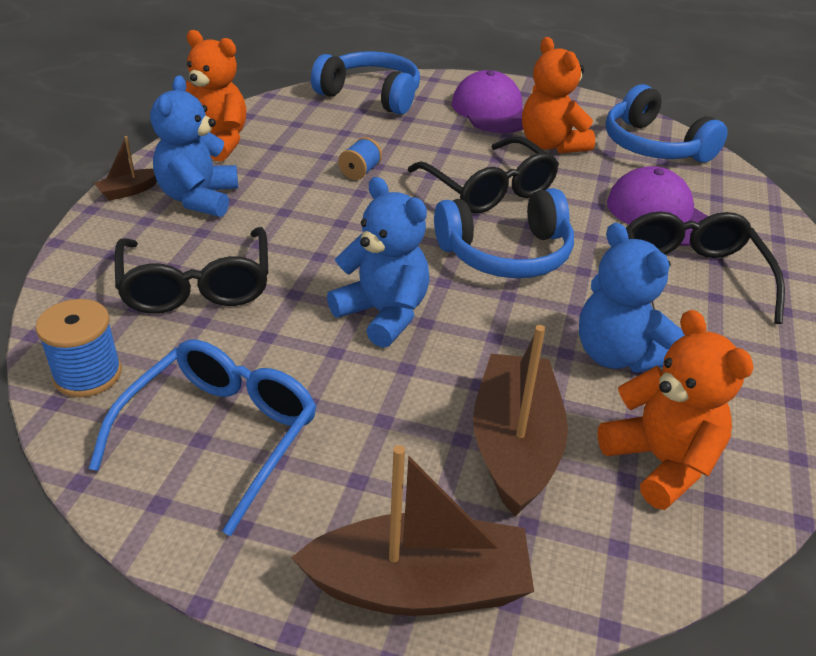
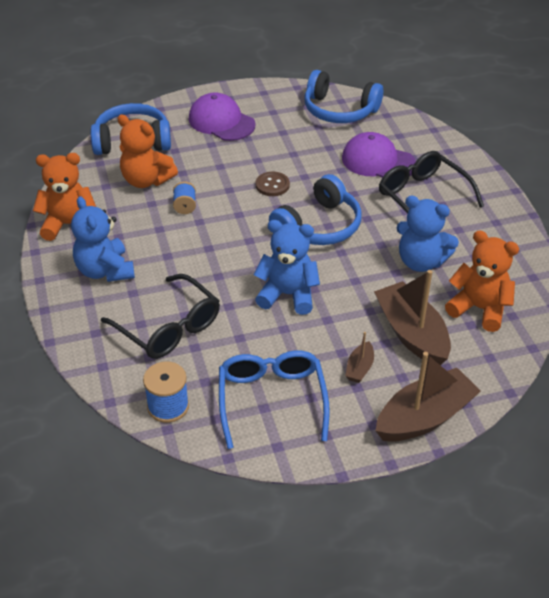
camera: 30 degrees left, 5 degrees up
(129, 191) = (53, 286): brown boat -> brown boat (359, 368)
(489, 189) = (272, 185): black glasses -> brown button
(551, 145) = (280, 135): orange teddy bear -> orange teddy bear (146, 180)

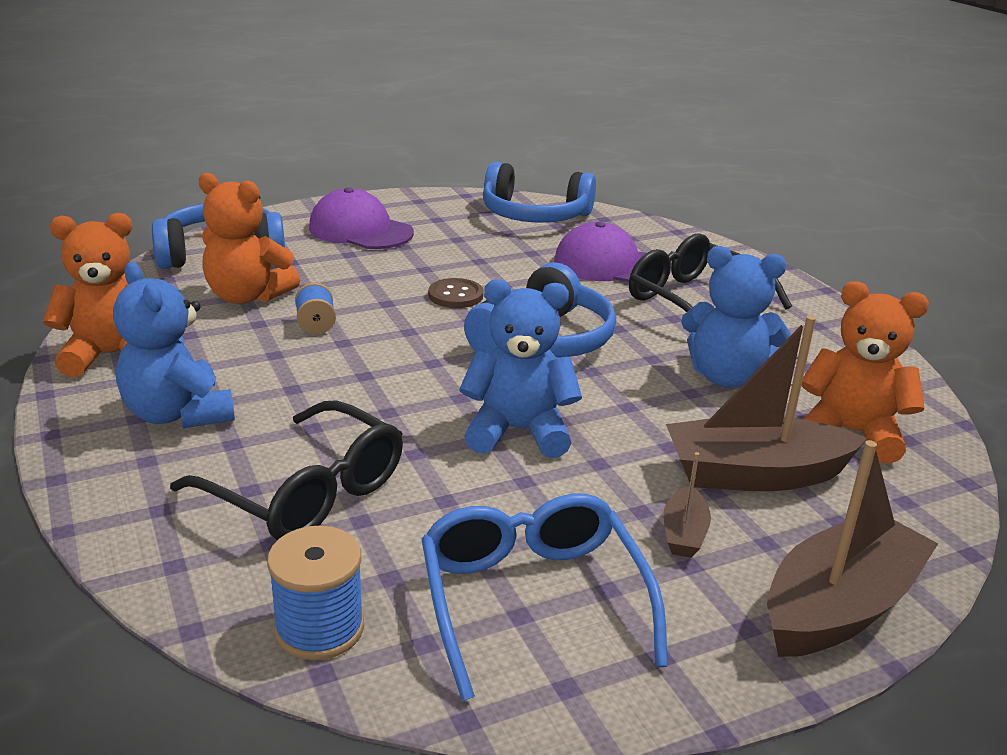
camera: 10 degrees left, 15 degrees down
(411, 333) = (754, 474): brown boat -> brown boat turned 60 degrees counterclockwise

